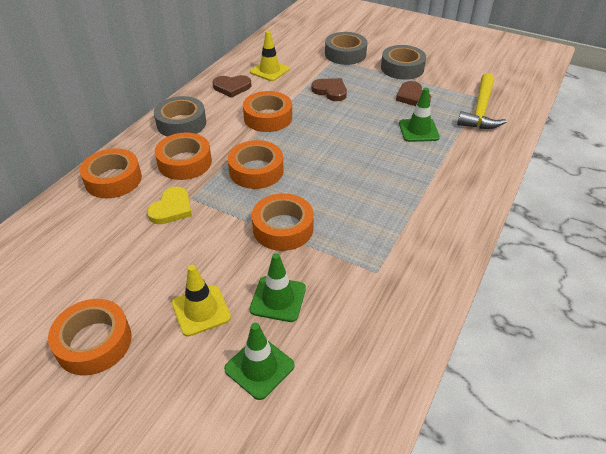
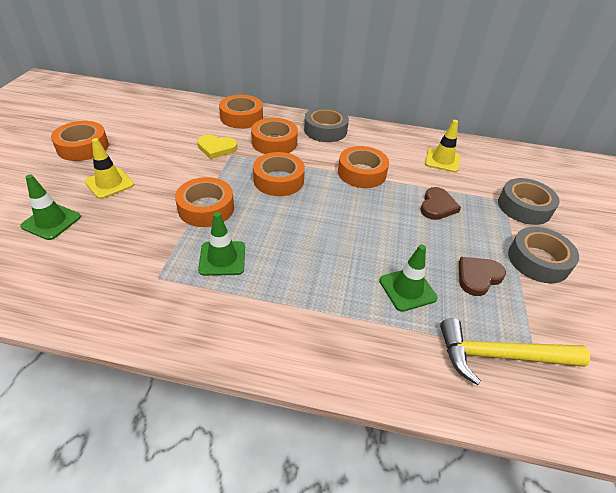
camera: 70 degrees right, 0 degrees up
(232, 87) = (396, 144): brown heart -> none
(278, 299) = (121, 219): green traffic cone -> green traffic cone (222, 258)

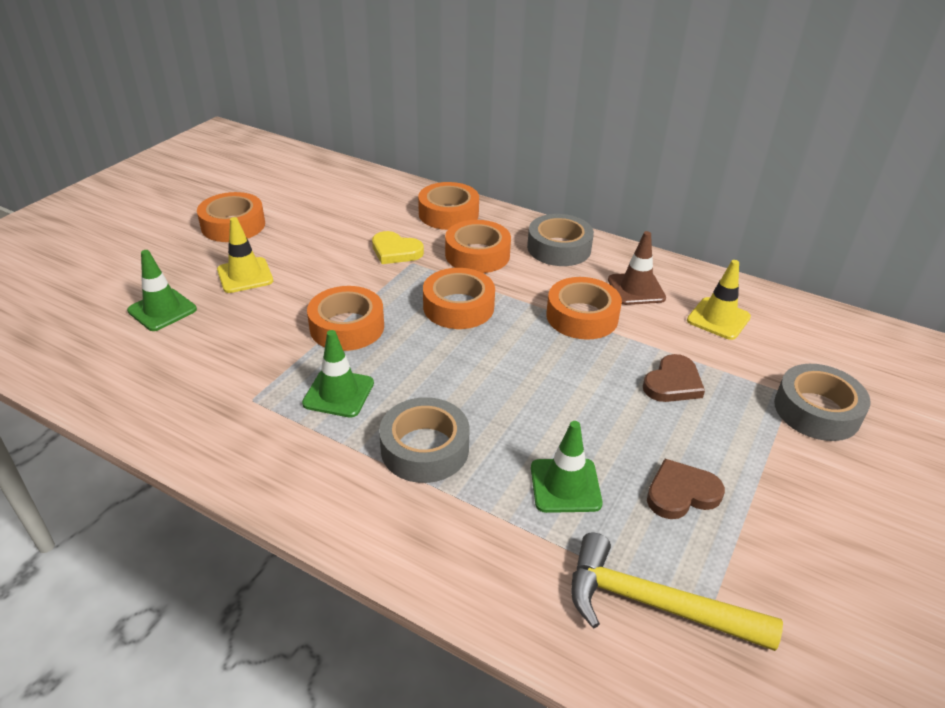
camera: 20 degrees right, 5 degrees down
(385, 149) = (636, 289): none -> brown traffic cone
(538, 260) = (793, 492): grey tape -> grey tape (425, 448)

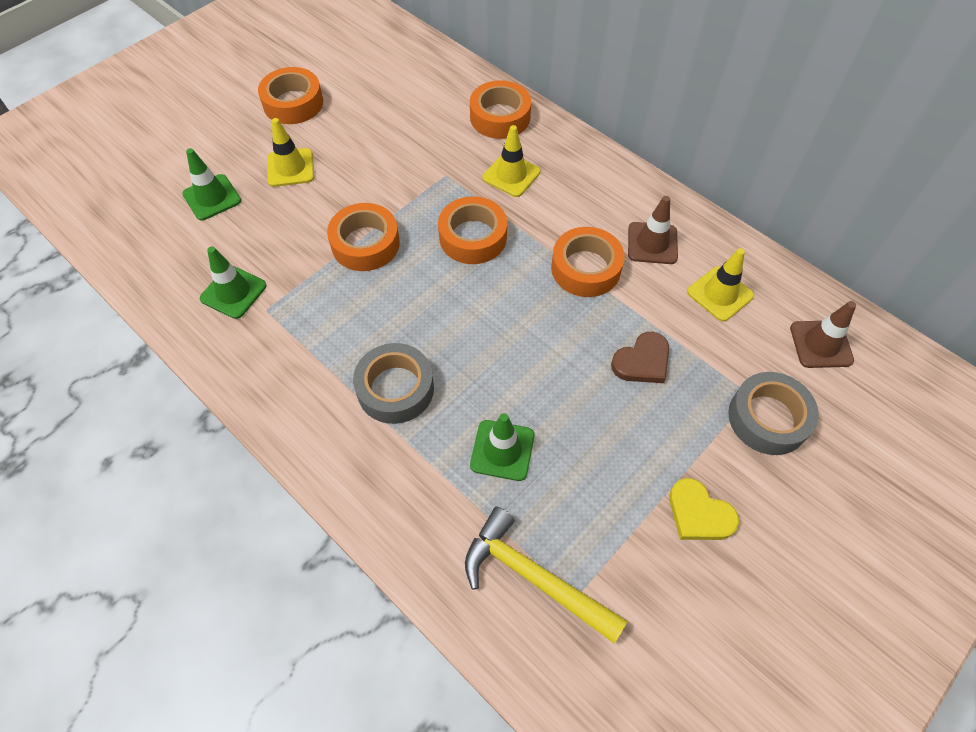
camera: 15 degrees right, 20 degrees up
(338, 393) = (339, 316): green traffic cone -> green traffic cone (233, 292)
(395, 251) = (434, 158): yellow heart -> yellow heart (699, 514)
(477, 255) = (511, 175): orange tape -> yellow traffic cone
(559, 248) = (594, 179): grey tape -> none
(681, 493) = (601, 479): brown heart -> none
(830, 344) = (821, 344): none -> brown traffic cone

